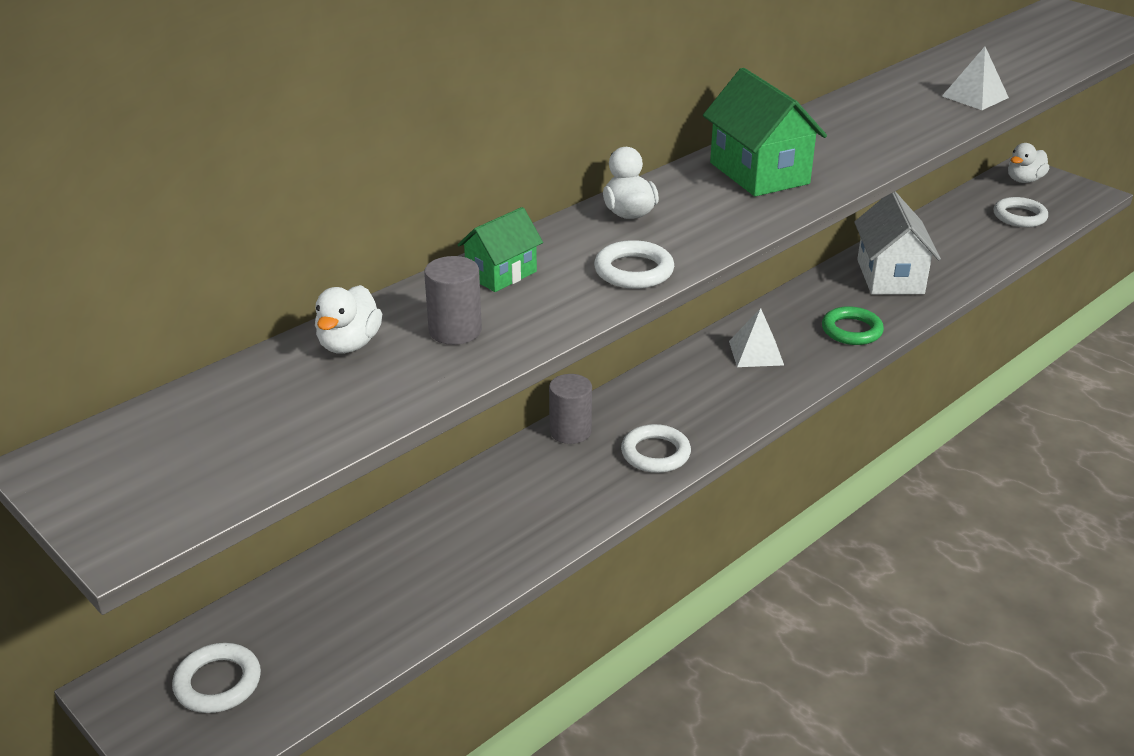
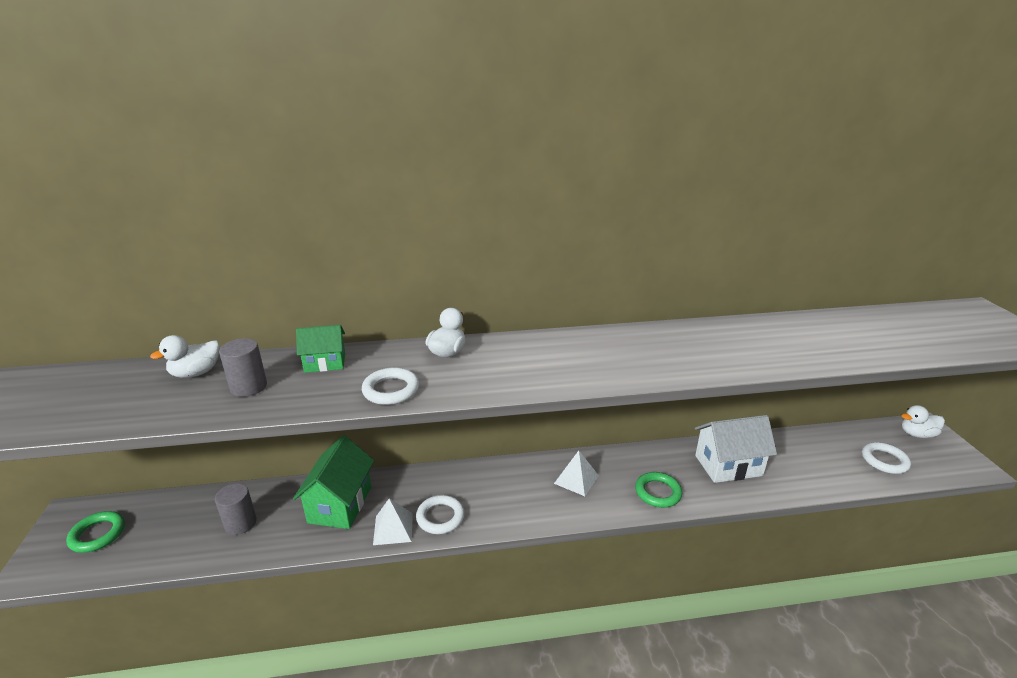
camera: 35 degrees right, 5 degrees down
(218, 683) = (98, 534): white ring -> green ring
(570, 431) = (414, 479): grey cylinder -> grey cylinder (240, 523)
(759, 173) = (564, 355): green house -> green house (340, 505)
(890, 277) = (728, 465): white house -> white house turned 45 degrees clockwise
(975, 97) = (806, 353): white pyramid -> white pyramid (393, 528)

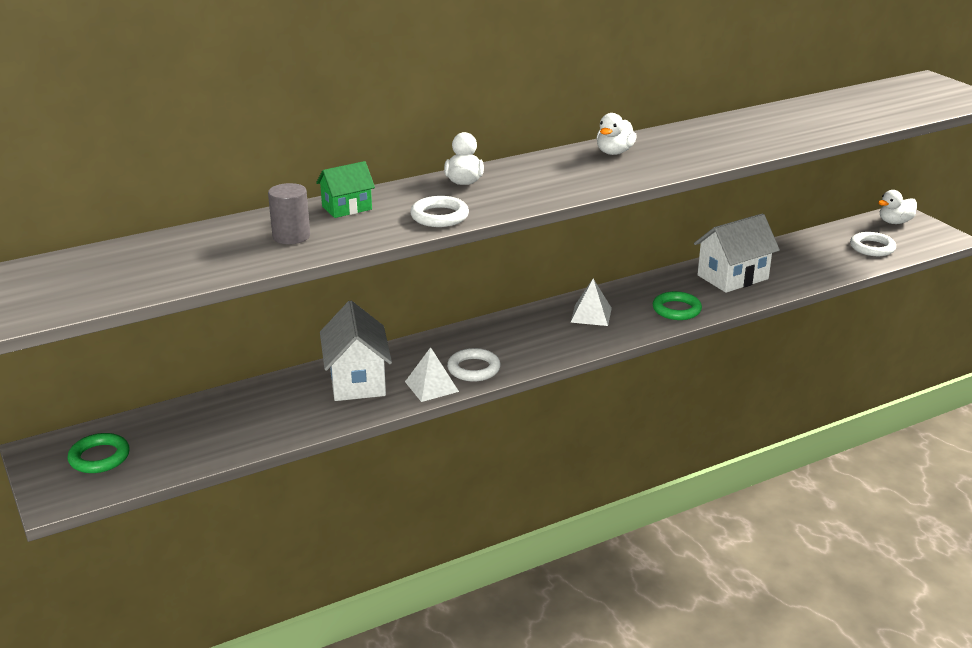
camera: 20 degrees left, 0 degrees up
(196, 373) = (217, 236): white duck -> white duck (614, 152)
(240, 523) = (259, 416): grey cylinder -> none
(340, 505) = (357, 381): green house -> white house

